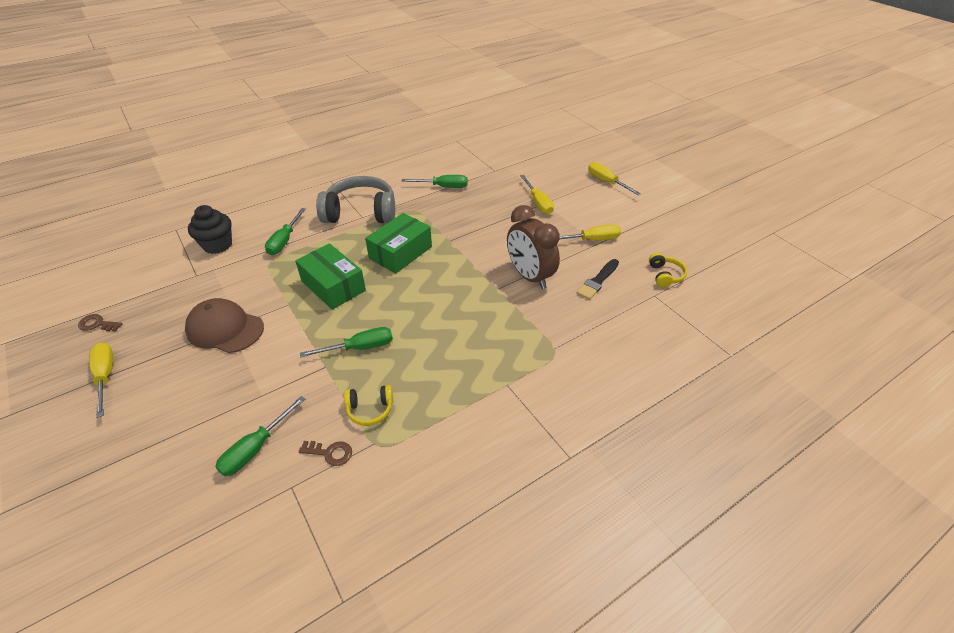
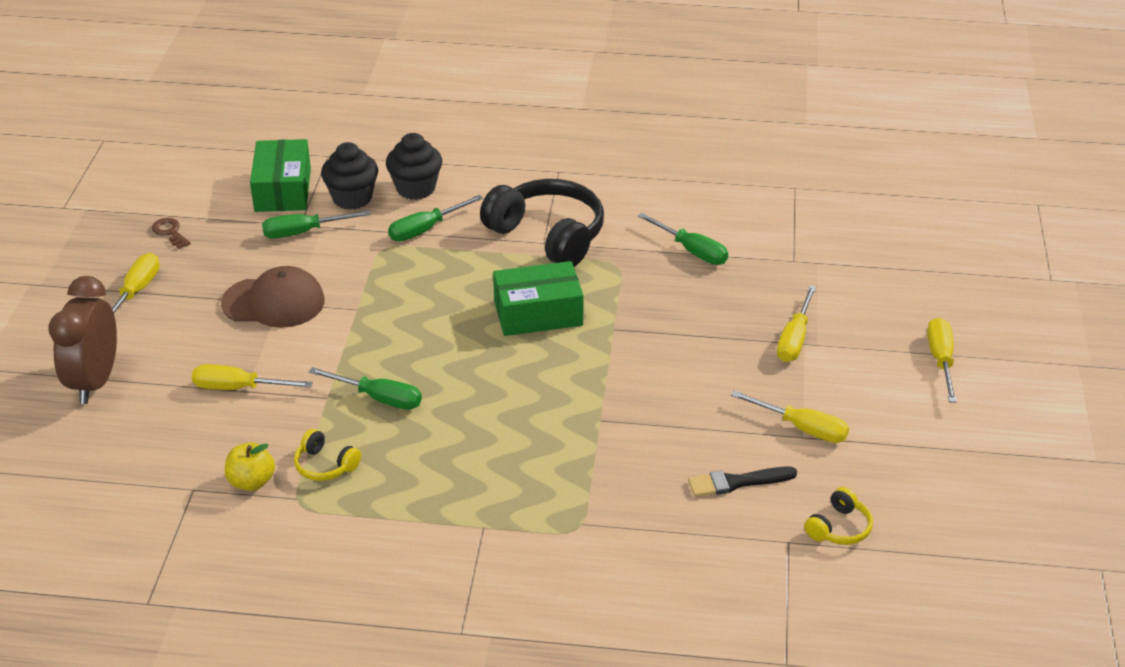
camera: 40 degrees right, 5 degrees down
(225, 329) = (274, 302): brown cap -> brown cap turned 120 degrees clockwise
(254, 223) = (416, 188): none -> black cupcake
(255, 396) = (238, 388): none -> yellow screwdriver
(256, 448) = (196, 437): green screwdriver -> green screwdriver (303, 232)
(330, 453) = (251, 482): brown key -> yellow apple
(333, 286) = (422, 313): green box -> green box (283, 189)
(361, 212) = (548, 235): grey headphones -> black headphones
(530, 276) = (657, 428): brown clock -> brown clock (95, 382)

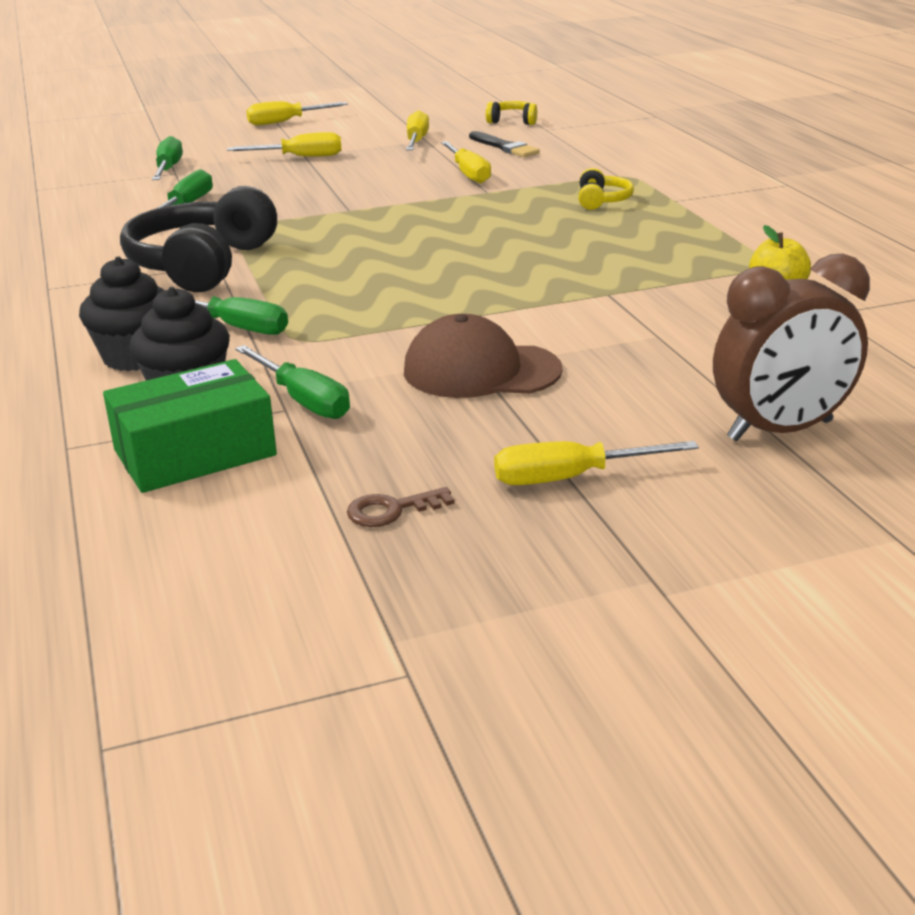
camera: 115 degrees left, 10 degrees down
(170, 232) = (391, 510): brown key -> brown key turned 45 degrees clockwise
(238, 388) = (659, 340): yellow screwdriver -> yellow screwdriver (468, 174)
(274, 302) = (481, 370): brown cap -> brown cap turned 60 degrees counterclockwise
(325, 465) = (702, 268): yellow headphones -> yellow headphones (602, 201)
(379, 398) = (576, 271): green screwdriver -> green screwdriver (168, 169)
(538, 313) = (355, 240): green box -> none

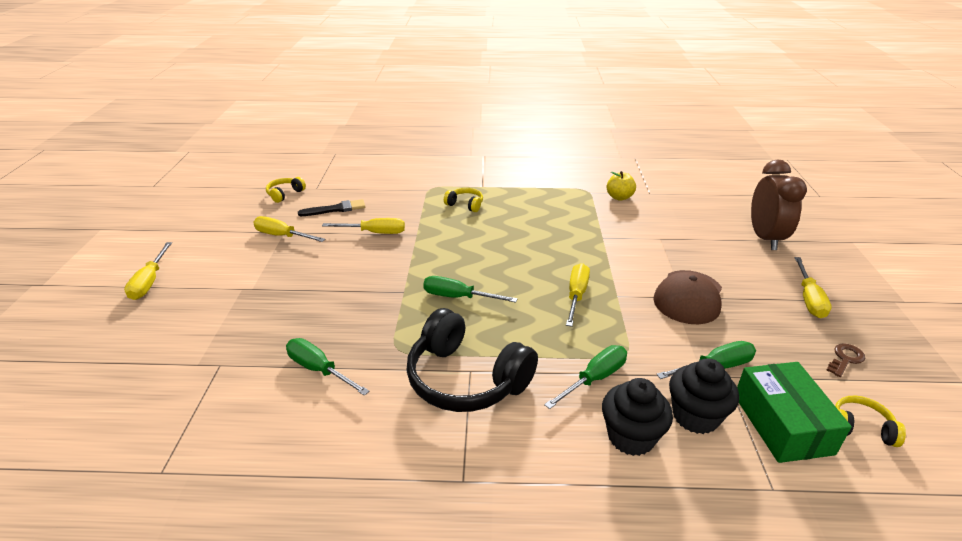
camera: 70 degrees left, 5 degrees up
(168, 169) = (203, 367): green screwdriver -> green screwdriver (458, 297)
(209, 517) = (861, 428): none -> yellow headphones
(300, 157) = (257, 291): yellow screwdriver -> yellow screwdriver (576, 295)
(391, 510) = (845, 359): brown key -> brown key turned 135 degrees counterclockwise

